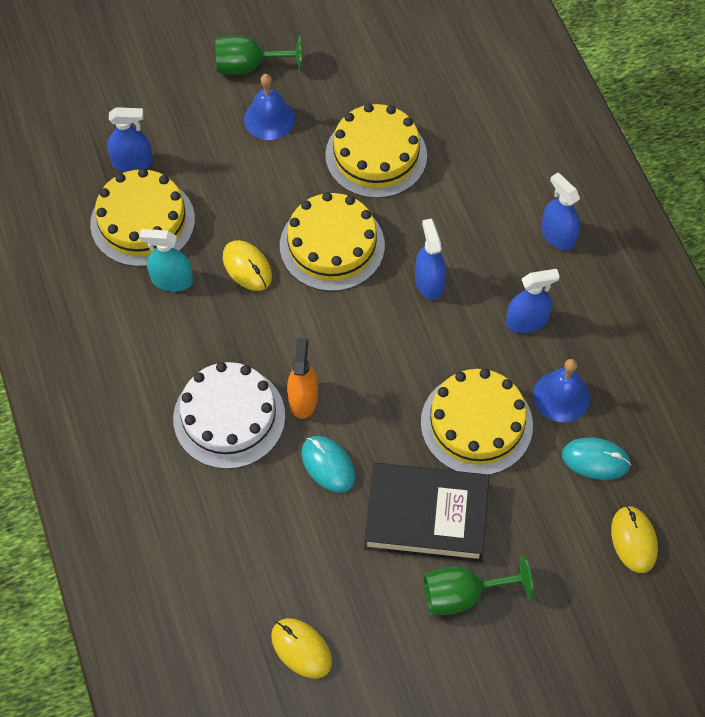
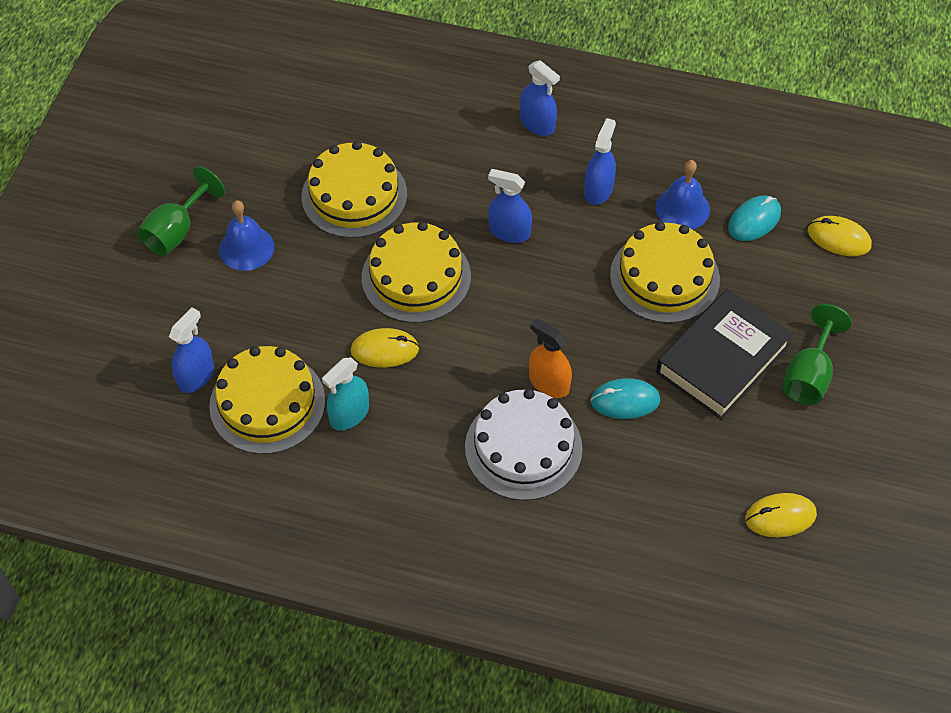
camera: 55 degrees left, 5 degrees down
(558, 236) = (537, 124): blue spray bottle -> blue spray bottle turned 135 degrees counterclockwise

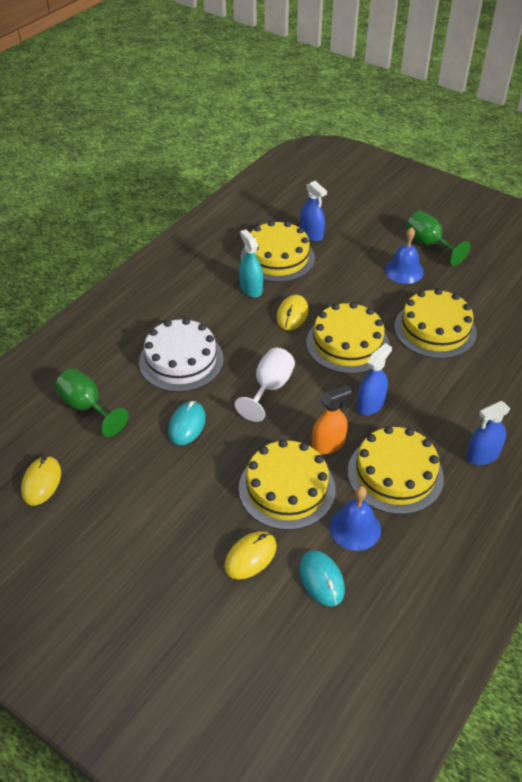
camera: 110 degrees right, 10 degrees down
(528, 335) = (269, 388): none -> white goblet
(549, 383) = (224, 388): orange spray bottle -> orange spray bottle (328, 444)
(598, 190) = (395, 474): blue spray bottle -> yellow cake
(722, 360) = (190, 498): black book -> none
(808, 375) = (145, 553): green goblet -> green goblet (87, 407)
(838, 238) = (274, 644): yellow mouse -> yellow mouse (250, 556)

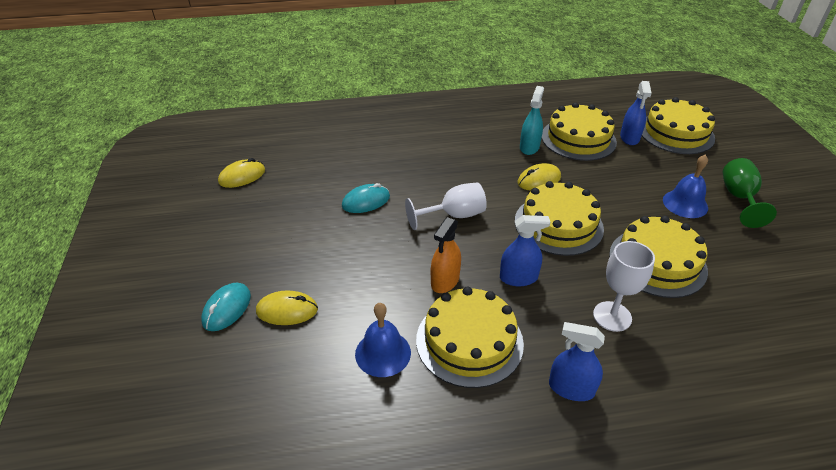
camera: 45 degrees right, 5 degrees down
(87, 407) = (323, 153): green goblet -> none
(181, 360) = (417, 162): white cake -> none
(287, 488) = (373, 287): yellow cake -> yellow cake (676, 133)
(321, 579) = (309, 367): turquoise mouse -> turquoise mouse (227, 309)
(328, 444) = (445, 281): orange spray bottle -> orange spray bottle turned 105 degrees clockwise
(452, 389) = (612, 316): none -> white goblet

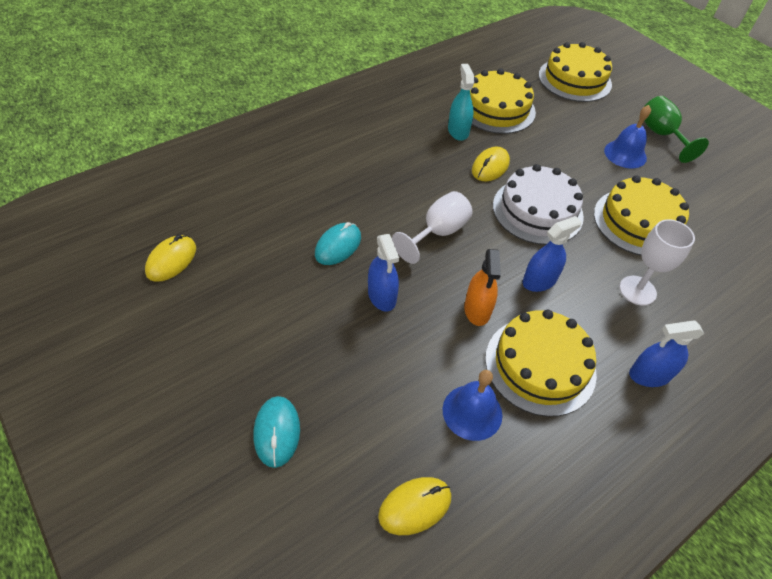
camera: 30 degrees left, 10 degrees up
(287, 310) = (345, 406): yellow mouse -> yellow mouse (415, 506)
(558, 224) = (537, 210): yellow cake -> white cake
(629, 138) = (539, 95): blue spray bottle -> blue spray bottle (382, 296)

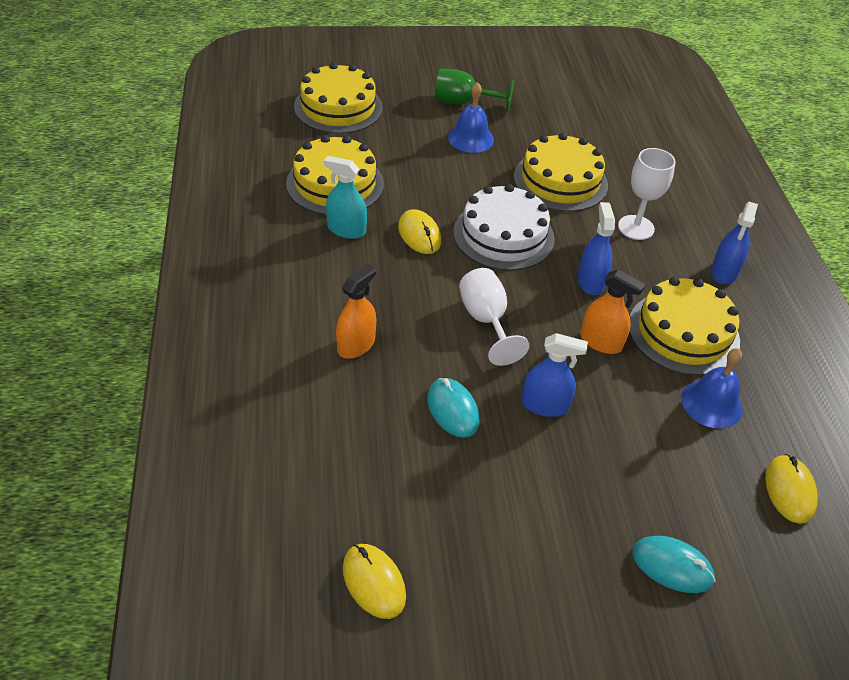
camera: 60 degrees left, 5 degrees down
(357, 177) = (356, 345): none -> orange spray bottle

